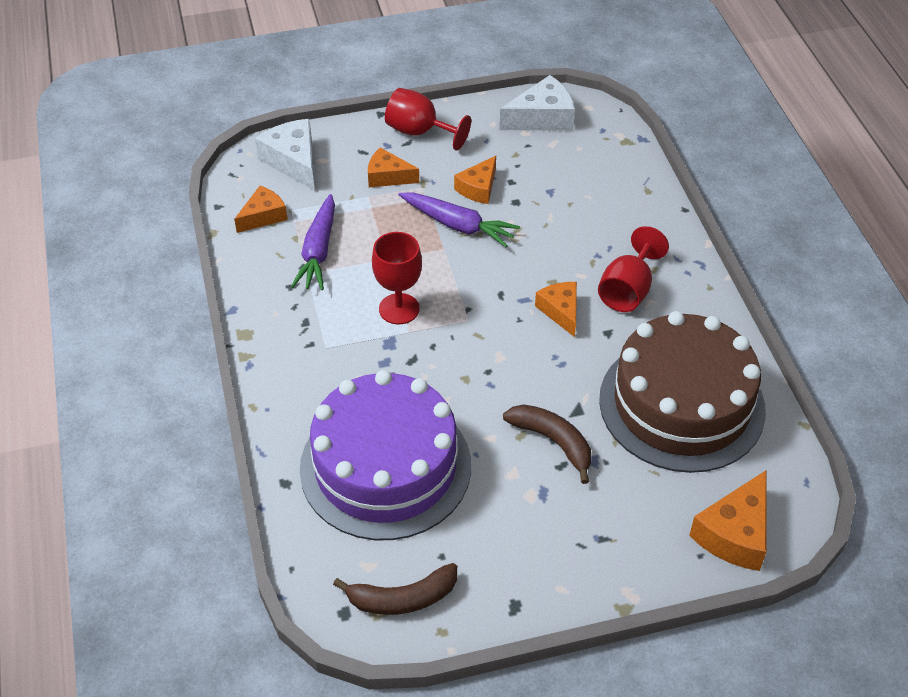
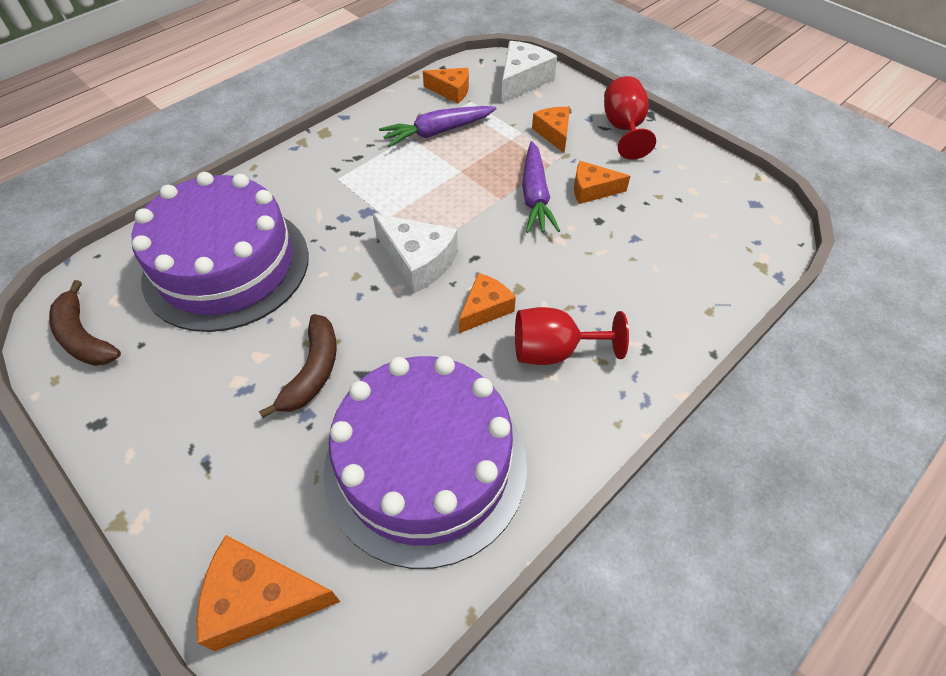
camera: 60 degrees right, 5 degrees up
(399, 309) = (408, 201): red goblet -> none
(542, 118) = (725, 194): white cheese -> white cheese (418, 261)
(681, 404) = (425, 465): brown cake -> purple cake

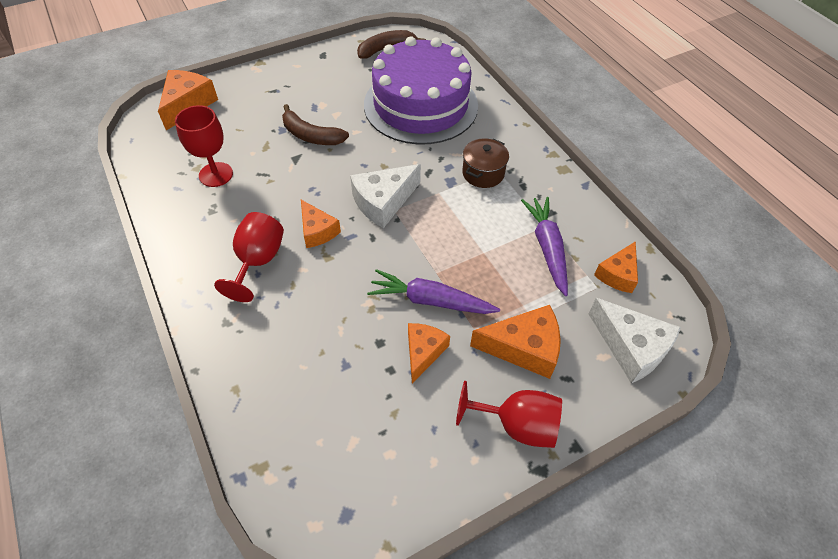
camera: 105 degrees right, 0 degrees up
(346, 188) = (483, 173): none -> brown pot
(425, 465) = (216, 174): purple cake -> red goblet
(554, 133) = (524, 348): orange cheese -> orange cheese, size x1.51

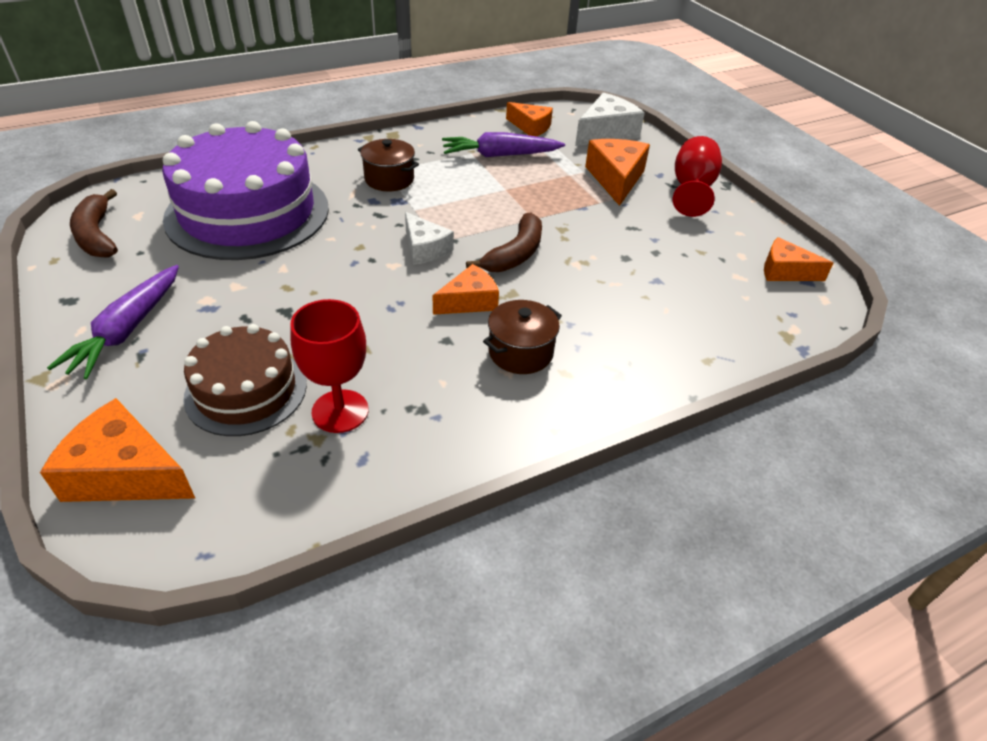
camera: 90 degrees left, 10 degrees down
(239, 134) = (246, 390): none -> brown cake
(258, 261) = (520, 352): red goblet -> brown pot
(311, 135) = (277, 309): brown banana -> brown banana (515, 254)
(383, 202) = (425, 249): white cheese -> white cheese, size x0.66
(423, 352) = (631, 231): orange cheese -> orange cheese (785, 271)
(430, 300) = (569, 224): purple carrot -> purple carrot (127, 330)

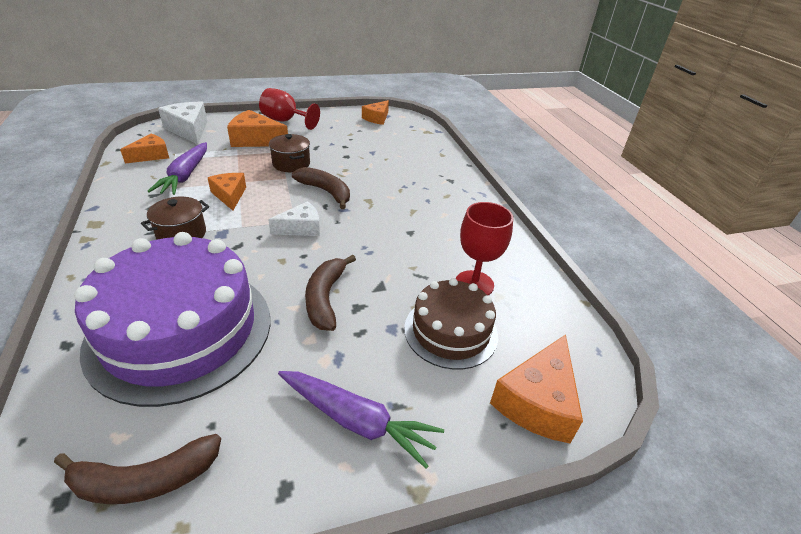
camera: 80 degrees left, 5 degrees down
(298, 286) = (325, 298): none -> brown banana
(469, 301) = (372, 217): orange cheese -> orange cheese (230, 195)
(520, 352) = (427, 207): brown pot -> brown pot (291, 164)

